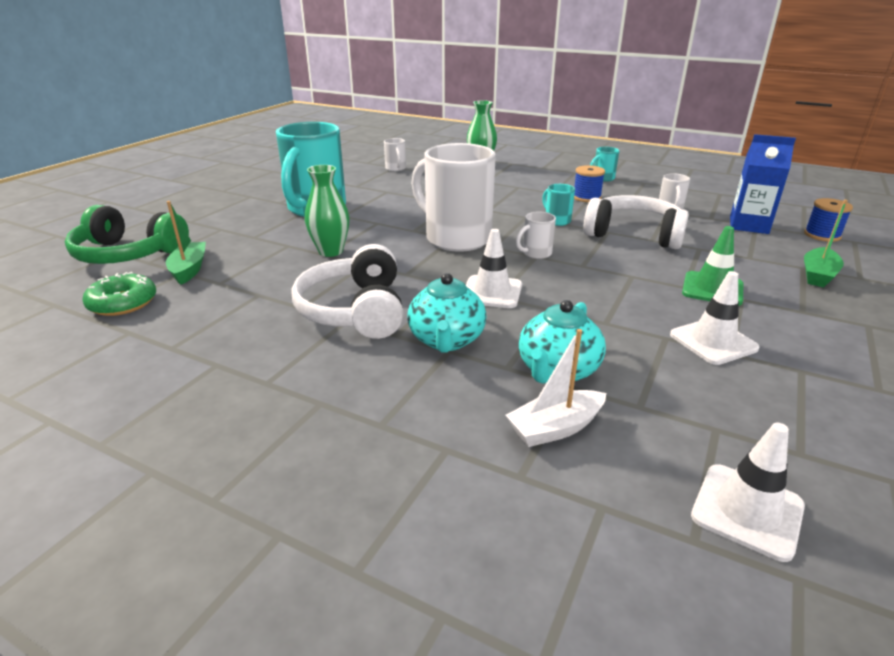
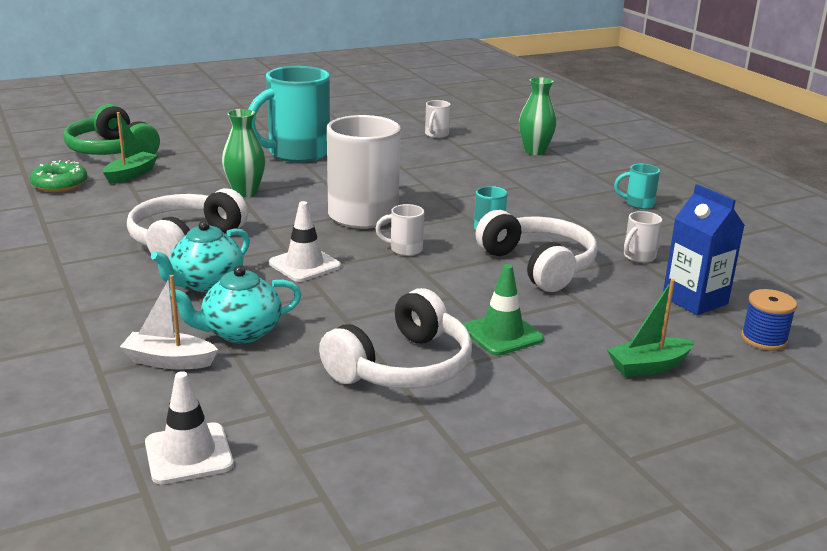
camera: 35 degrees right, 5 degrees down
(586, 197) = (572, 217): blue spool -> none
(713, 341) = (403, 367): white traffic cone -> white headphones

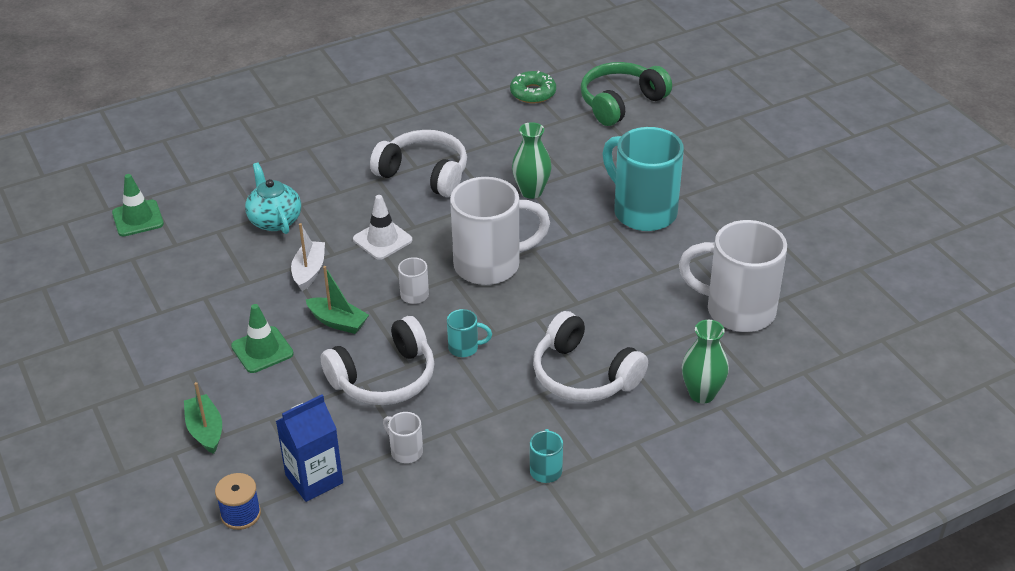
camera: 90 degrees right, 15 degrees up
(131, 174) = (563, 123): green boat -> green boat (338, 322)
(169, 361) = (240, 195): white boat -> white boat (309, 271)
(188, 454) = (138, 218): white traffic cone -> green traffic cone
(206, 283) = (349, 195): turquoise teapot -> none
(403, 367) = (220, 298): white headphones -> white headphones (583, 375)
(436, 135) = (737, 310): white mug -> white mug, size x2.35

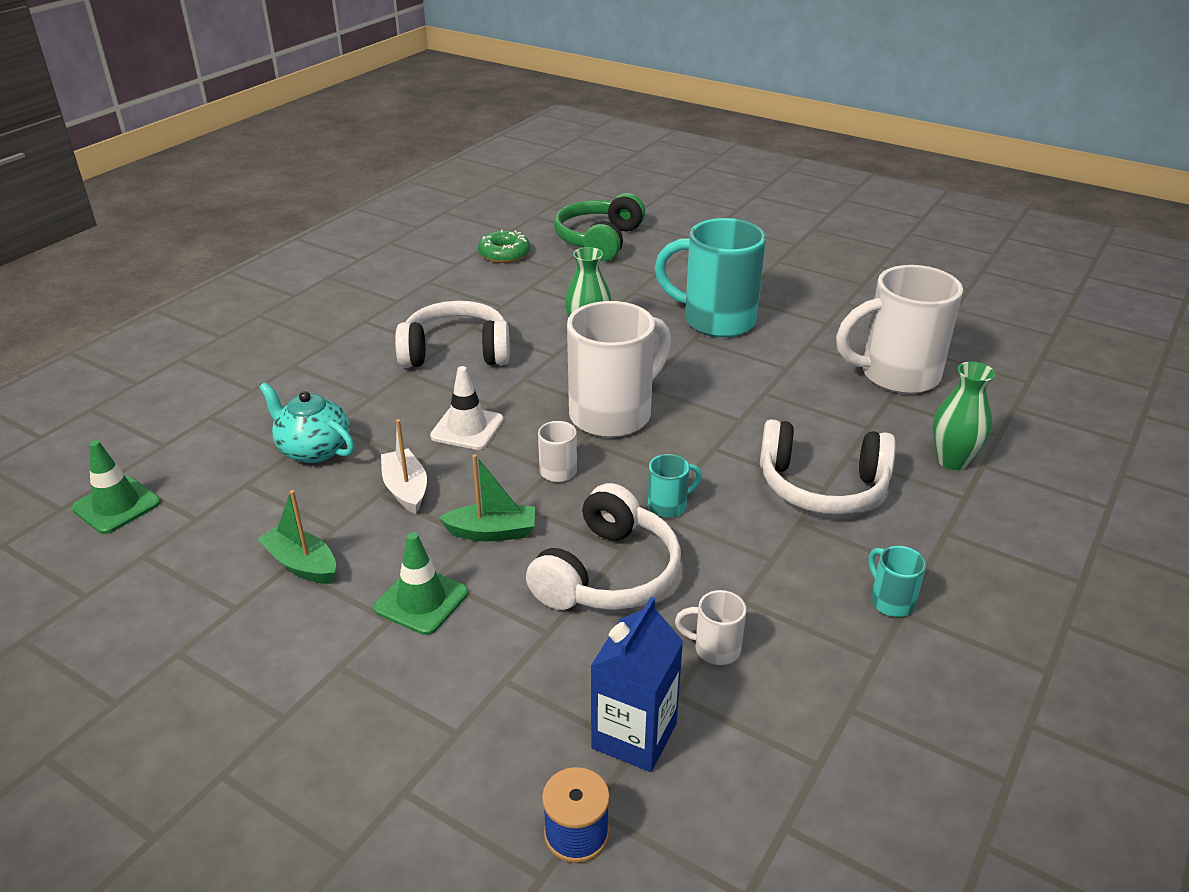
camera: 30 degrees left, 5 degrees down
(205, 430) = (426, 737): green boat -> green boat (302, 564)

